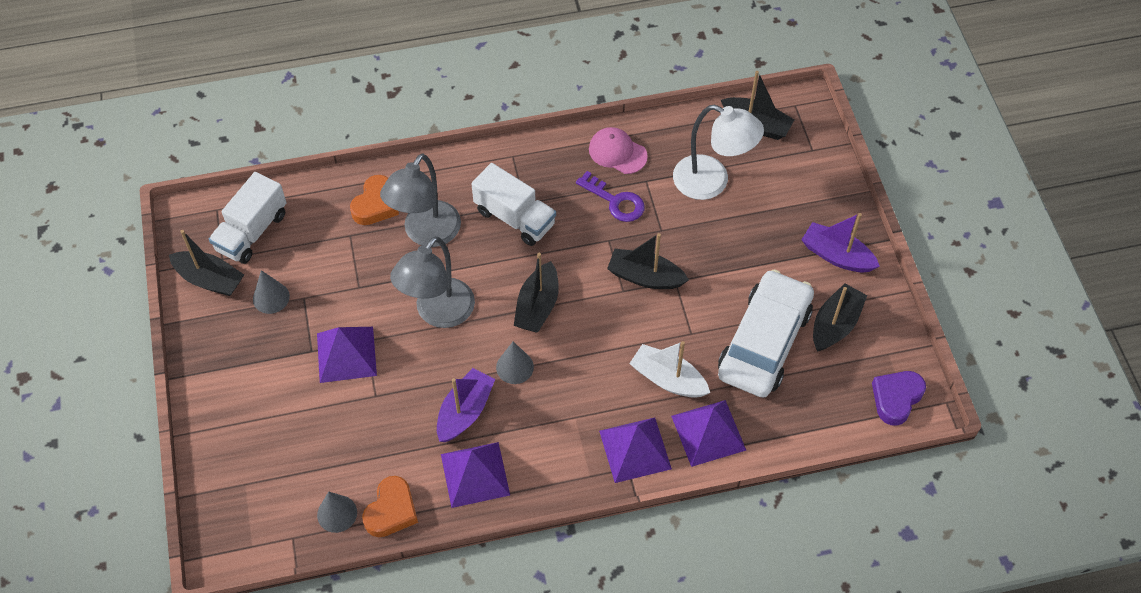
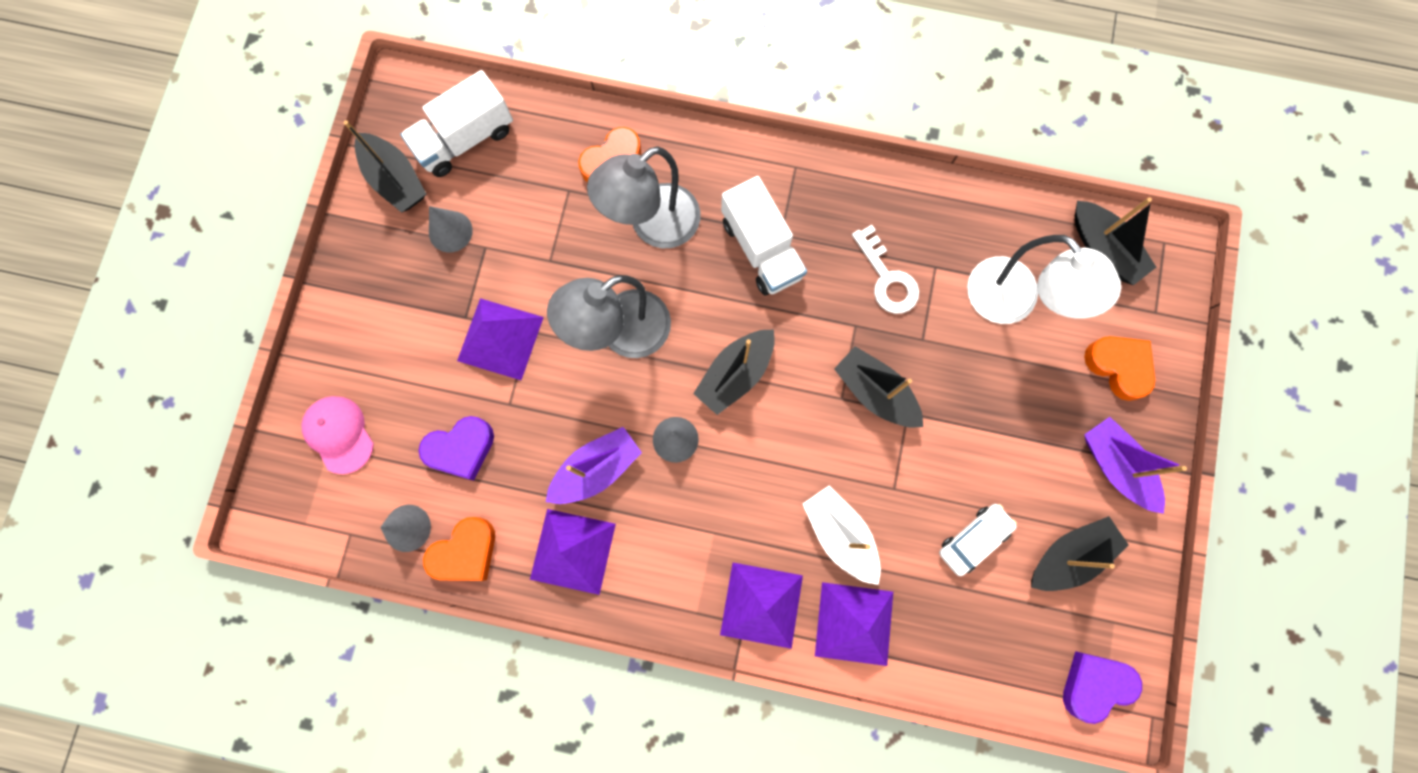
camera: 25 degrees right, 20 degrees up
(353, 441) = (461, 449): none -> purple heart
(615, 201) = (887, 278): purple key -> white key
(617, 152) = (919, 214): pink cap -> pink cap (339, 434)
(764, 342) = (974, 539): white car -> white car, size x0.47
(805, 193) = (1118, 366): none -> orange heart

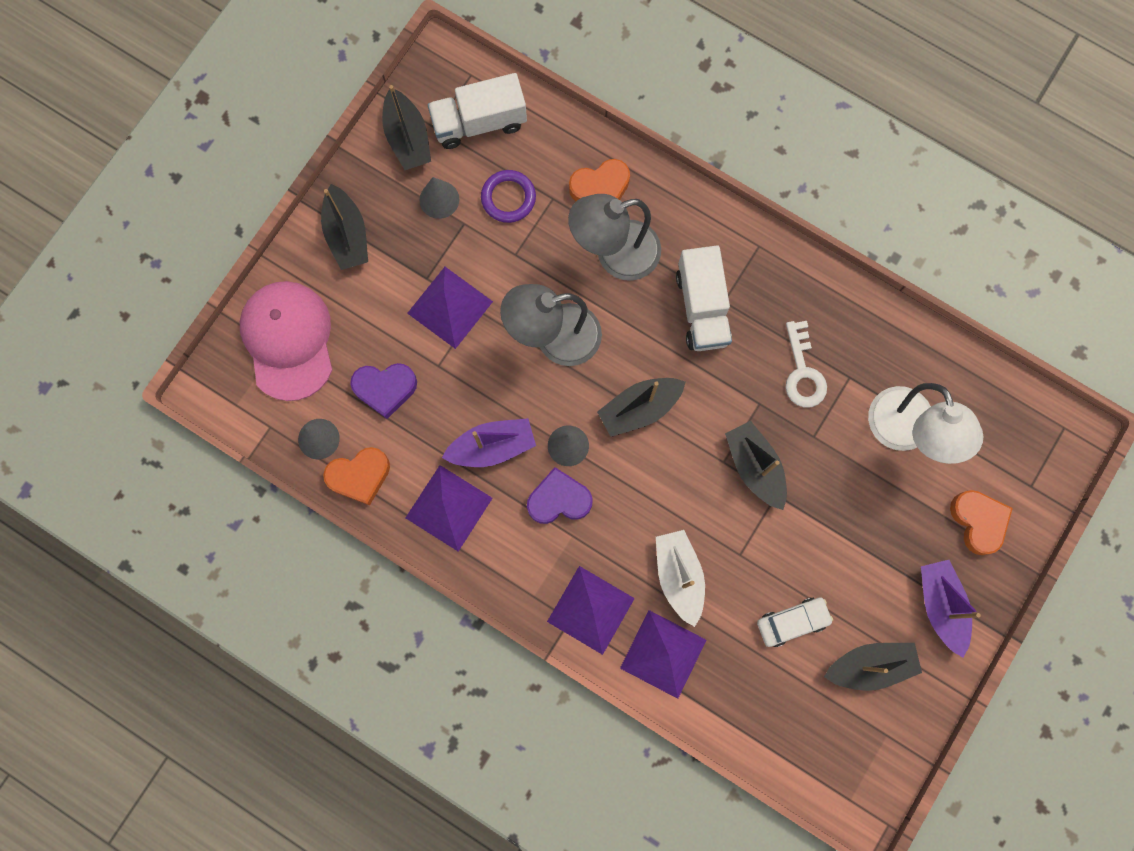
camera: 20 degrees right, 0 degrees up
(339, 434) = (288, 340): pink cap -> pink cap, size x1.68
(522, 205) = (508, 198): none -> purple ring
(1094, 684) = (849, 779): purple heart -> purple heart (559, 499)
(1103, 249) = (1006, 414): black boat -> black boat (347, 235)

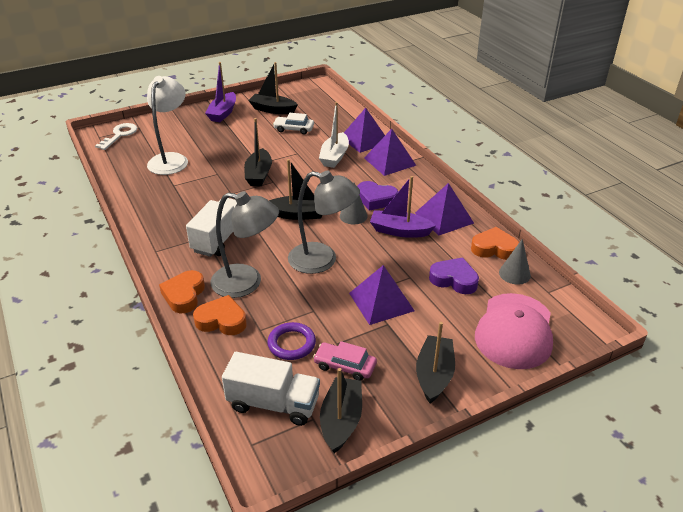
camera: 150 degrees left, 40 degrees down
(439, 199) = (345, 366): grey cone -> pink car
(803, 372) = (195, 195): white key -> white key (120, 135)
(978, 521) = (175, 127): orange heart -> orange heart (184, 295)

